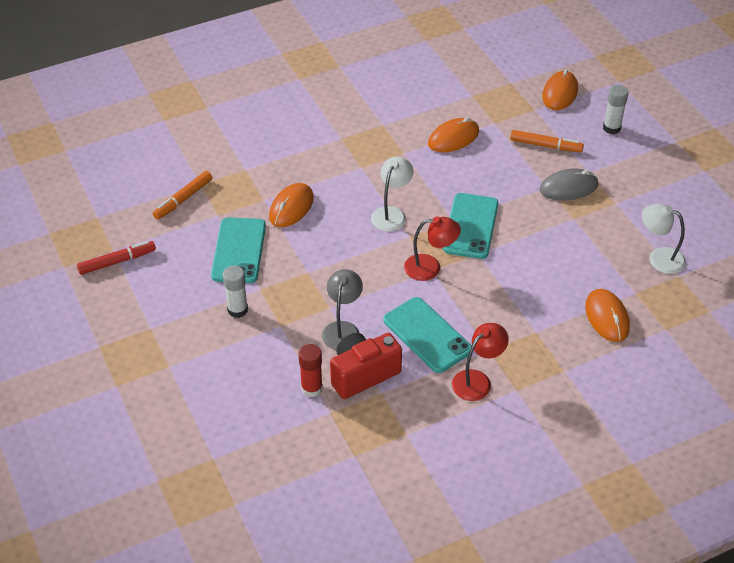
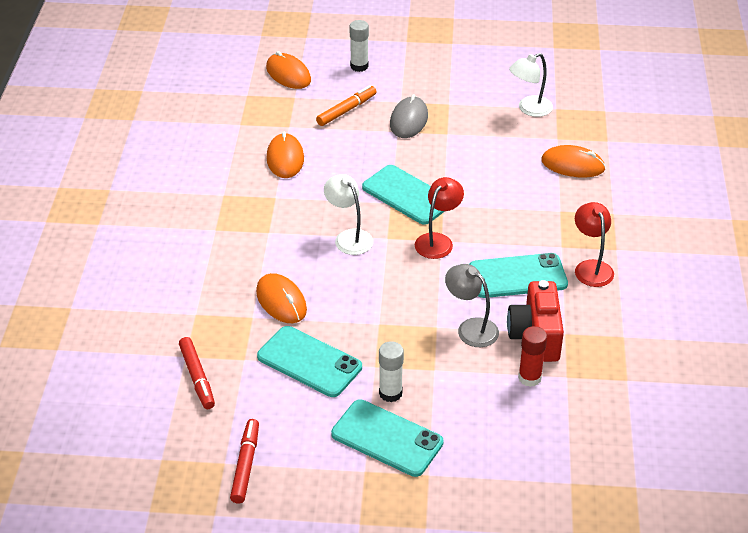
camera: 60 degrees left, 5 degrees down
(183, 199) = (197, 377): orange marker -> red marker
(190, 327) = (387, 438): none -> turquoise phone

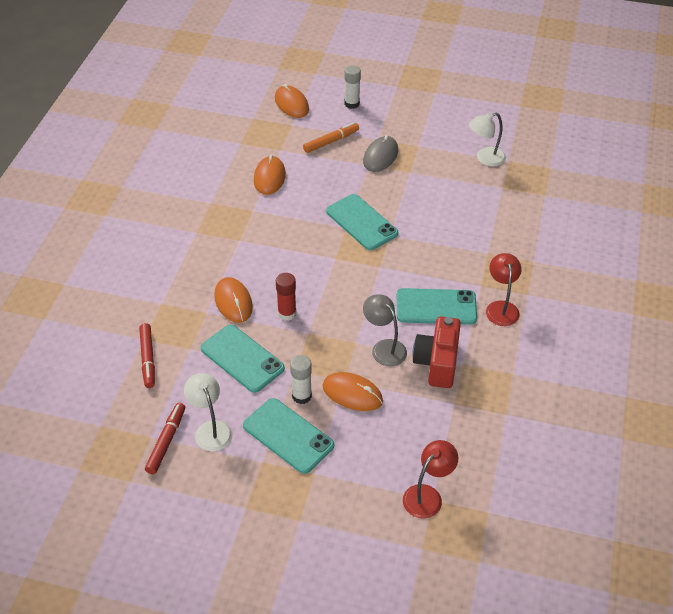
camera: 10 degrees right, 5 degrees up
(349, 237) = (303, 253): white lamp -> white lamp (210, 429)
(438, 241) = (377, 266): red lamp -> red lamp (427, 495)
(529, 378) = (422, 399): red glue stick -> red glue stick (287, 313)
(573, 165) = (509, 213): orange mouse -> orange mouse (352, 393)

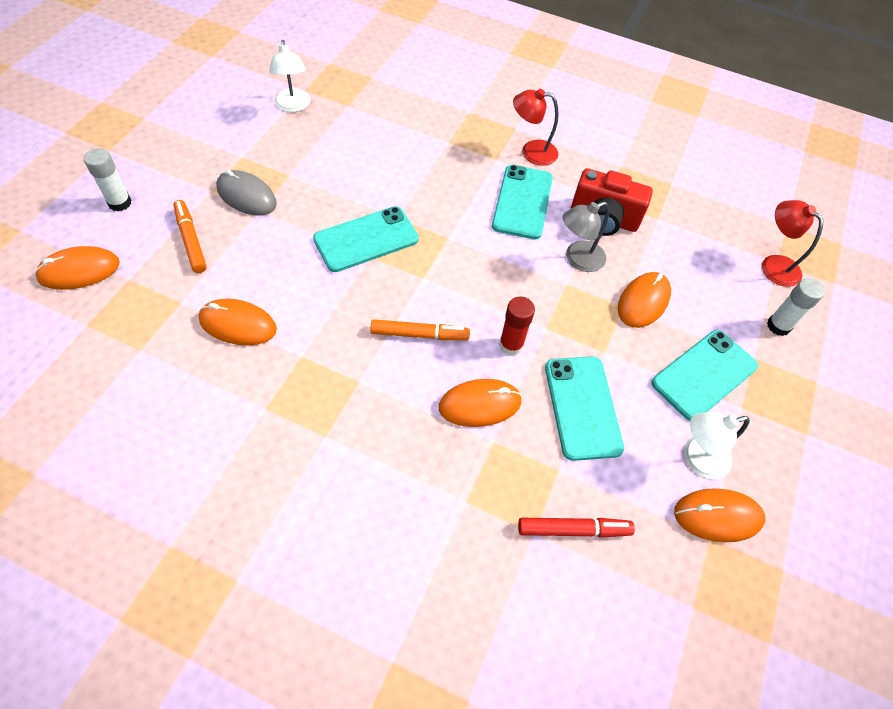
camera: 85 degrees left, 10 degrees up
(166, 441) = (718, 516): red marker -> orange mouse
(242, 358) = (582, 407): turquoise phone -> turquoise phone turned 60 degrees counterclockwise
(283, 263) = (419, 334): none -> orange marker
(301, 396) = (645, 351): white glue stick -> white glue stick (778, 326)

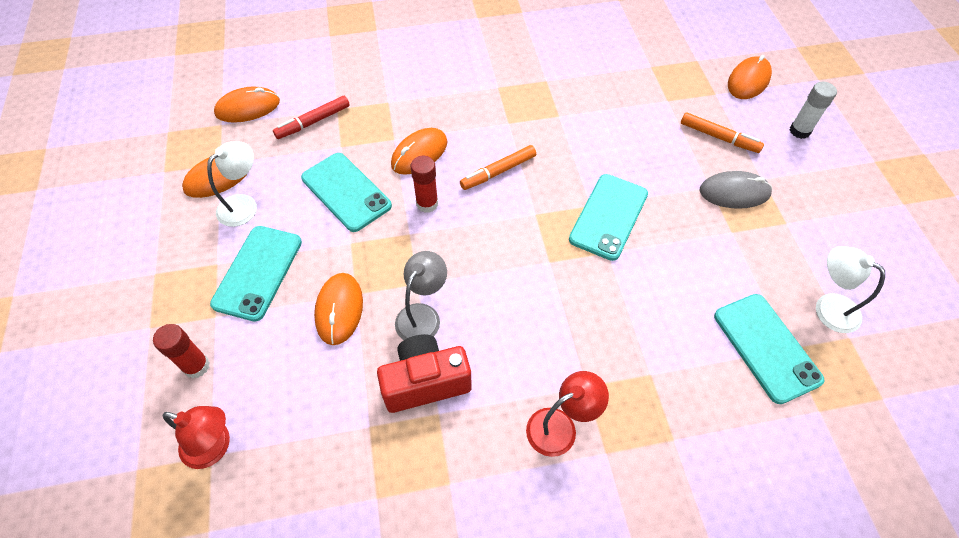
camera: 150 degrees right, 0 degrees up
(238, 324) = (617, 109): orange mouse -> orange mouse (248, 107)
(522, 202) = (518, 347): turquoise phone -> turquoise phone (766, 347)
(778, 326) = (196, 366): white glue stick -> red glue stick

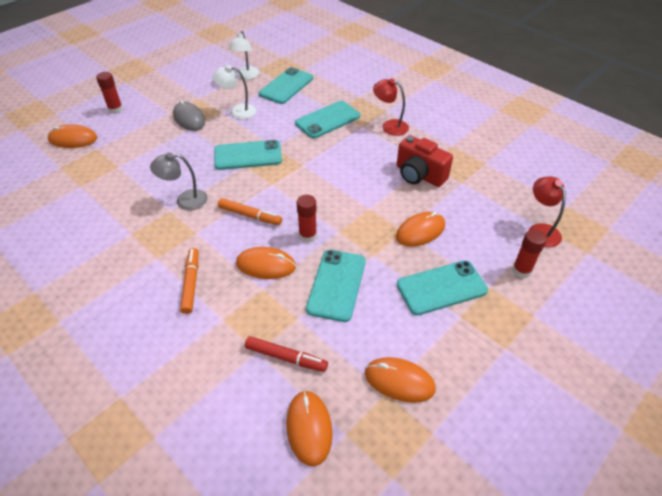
camera: 125 degrees left, 10 degrees down
(244, 204) = (404, 340): white lamp -> white lamp (237, 111)
(248, 107) = (309, 428): orange mouse -> orange mouse turned 45 degrees clockwise
(422, 315) = (386, 195): grey lamp -> grey lamp (185, 200)
(632, 350) = (328, 120): none -> turquoise phone
(719, 137) = (143, 136): orange marker -> orange marker (191, 283)
(799, 131) = (115, 109): white glue stick -> red glue stick

